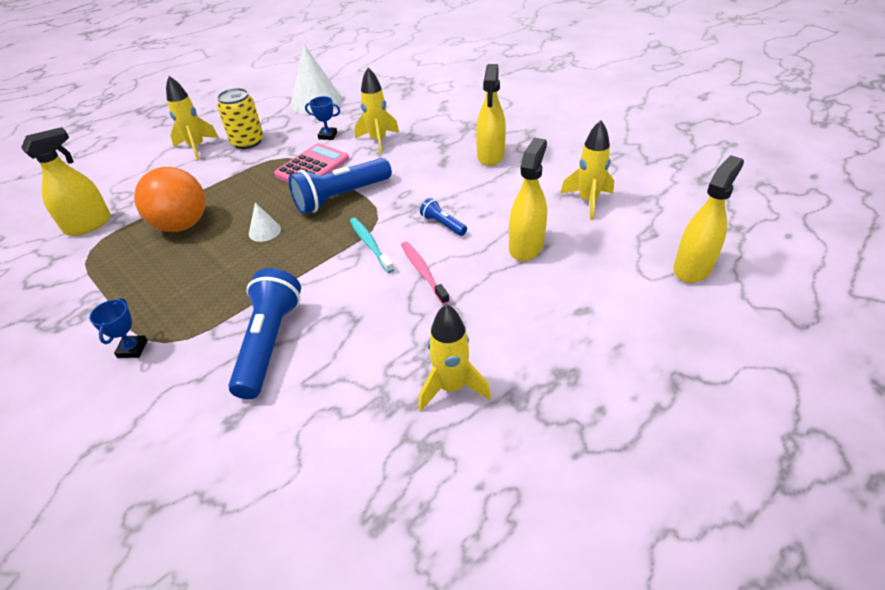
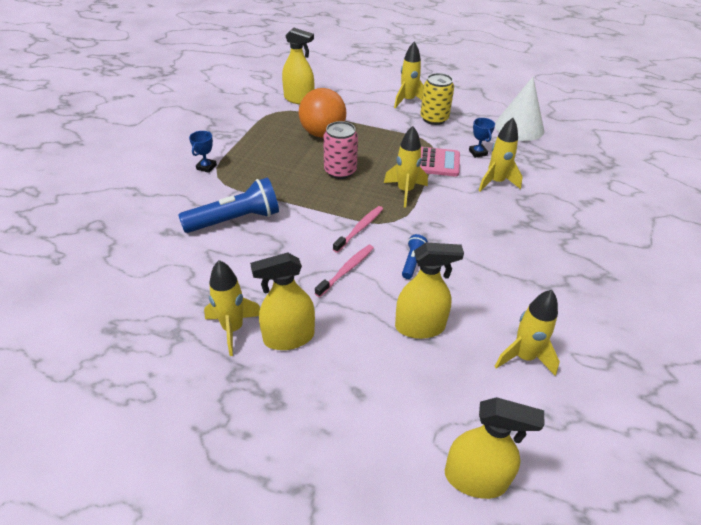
camera: 60 degrees right, 0 degrees up
(132, 349) = (206, 167): blue trophy -> blue trophy turned 45 degrees counterclockwise
(264, 231) = (340, 171): white cone -> pink can
(341, 197) = (405, 191): blue flashlight -> yellow rocket
(370, 244) = (360, 229): turquoise toothbrush -> pink toothbrush
(490, 155) = (538, 260): yellow spray bottle -> yellow spray bottle (289, 337)

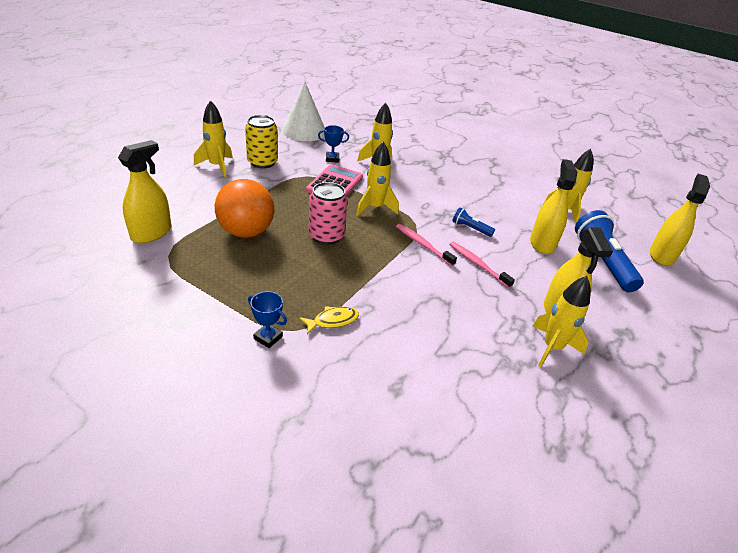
camera: 80 degrees left, 5 degrees down
(232, 191) = (333, 321): none -> yellow fish
(235, 220) = (388, 325): blue flashlight -> blue flashlight (602, 261)

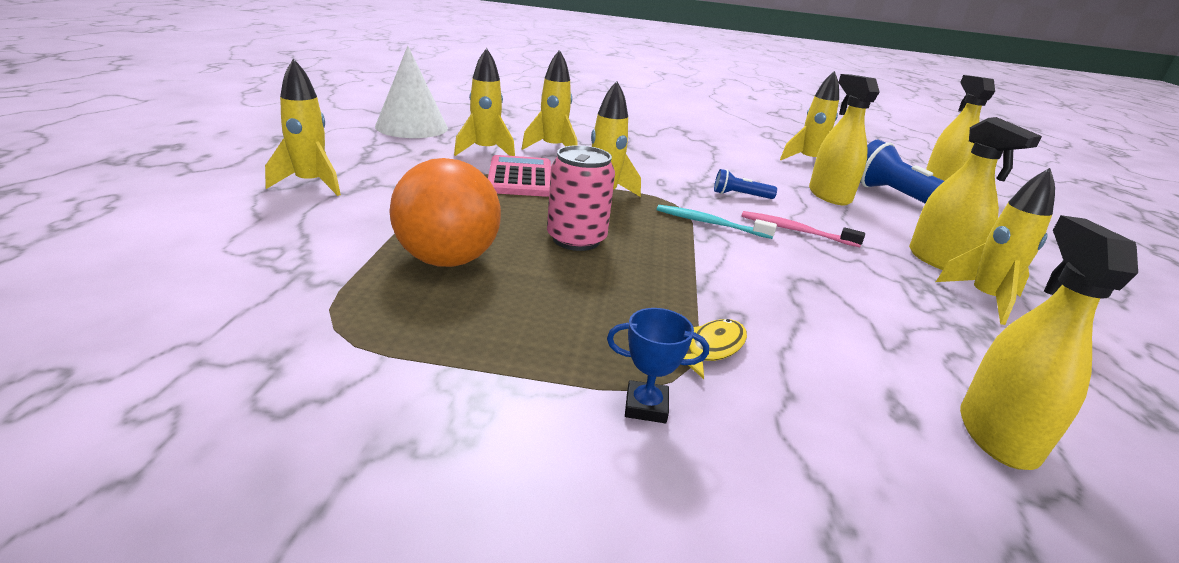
camera: 25 degrees left, 10 degrees down
(151, 233) = (266, 299): yellow spray bottle -> yellow spray bottle (997, 435)
(262, 162) = (384, 169): yellow can -> none
(332, 159) = (485, 151): blue trophy -> yellow rocket
(423, 245) = (710, 223): pink toothbrush -> turquoise toothbrush

